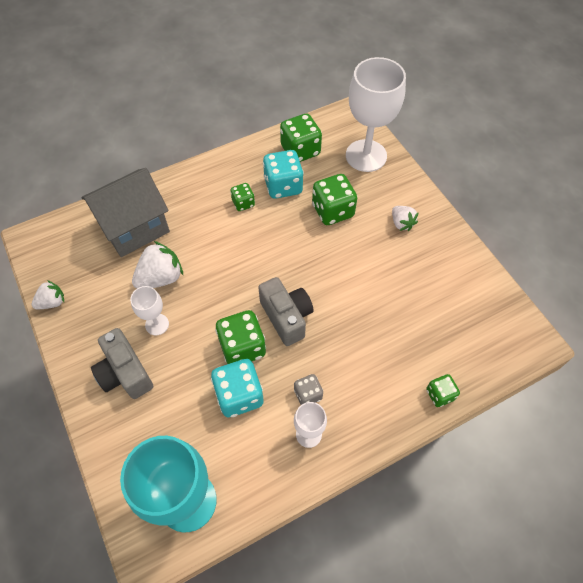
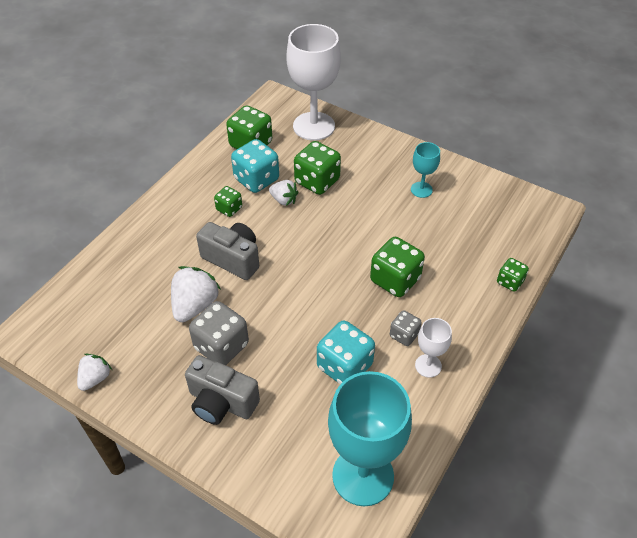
camera: 30 degrees left, 10 degrees down
(135, 228) = (135, 275): grey house -> none
(157, 324) = (221, 346): white goblet -> grey dice
(242, 347) = (318, 326): green dice -> green dice (395, 280)
(286, 317) = (339, 283): grey camera -> grey camera (233, 259)
(401, 223) = (384, 167): white strawberry -> white strawberry (284, 200)
(420, 262) = (421, 190): none -> turquoise goblet

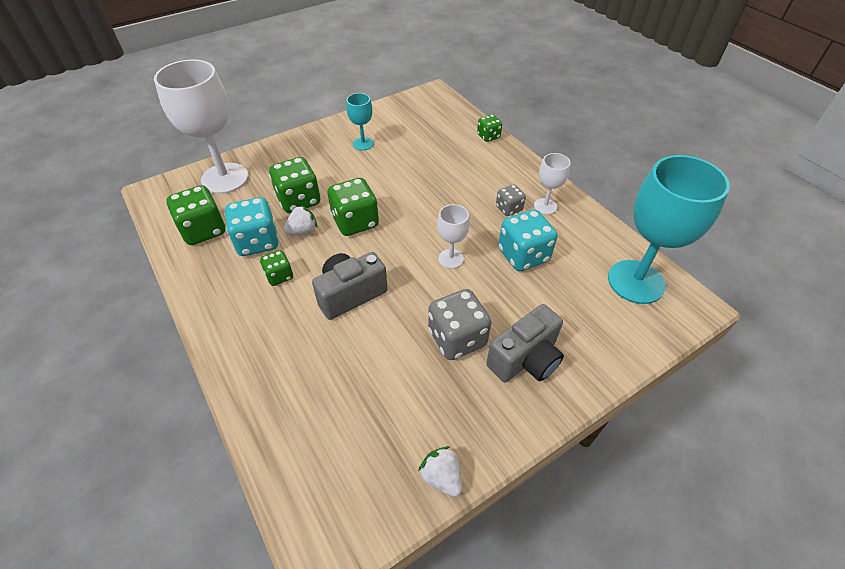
camera: 65 degrees left, 0 degrees up
(195, 305) = (391, 345): white strawberry -> none
(308, 311) = (451, 259): none -> white goblet
(395, 280) = (449, 193): green dice -> green dice (355, 222)

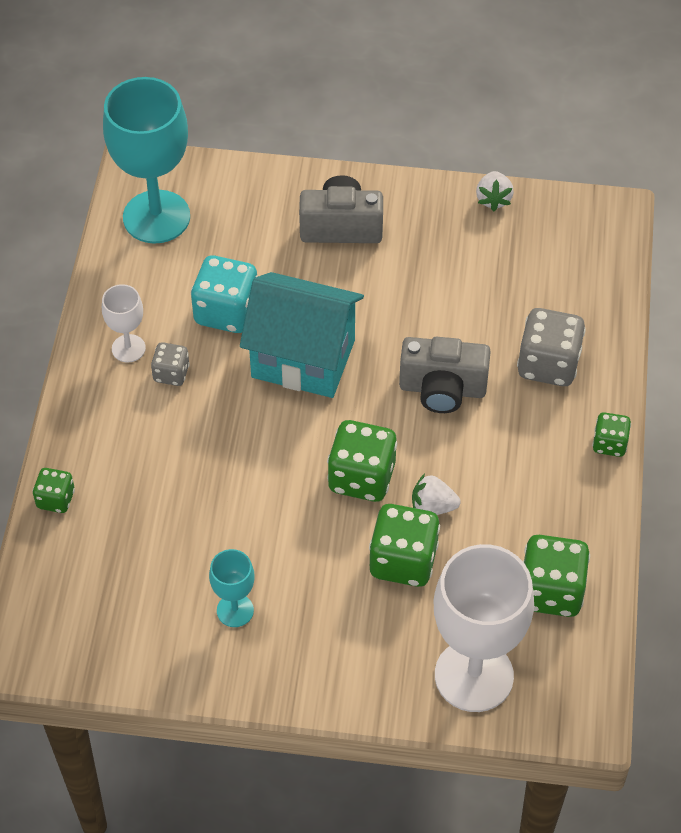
camera: 140 degrees left, 5 degrees up
(257, 242) = (496, 527): turquoise dice -> none
(279, 276) = (501, 461): green dice -> green dice (609, 444)
(451, 259) = (303, 358): white goblet -> turquoise house
(457, 338) = (381, 280): grey dice -> grey dice (548, 364)

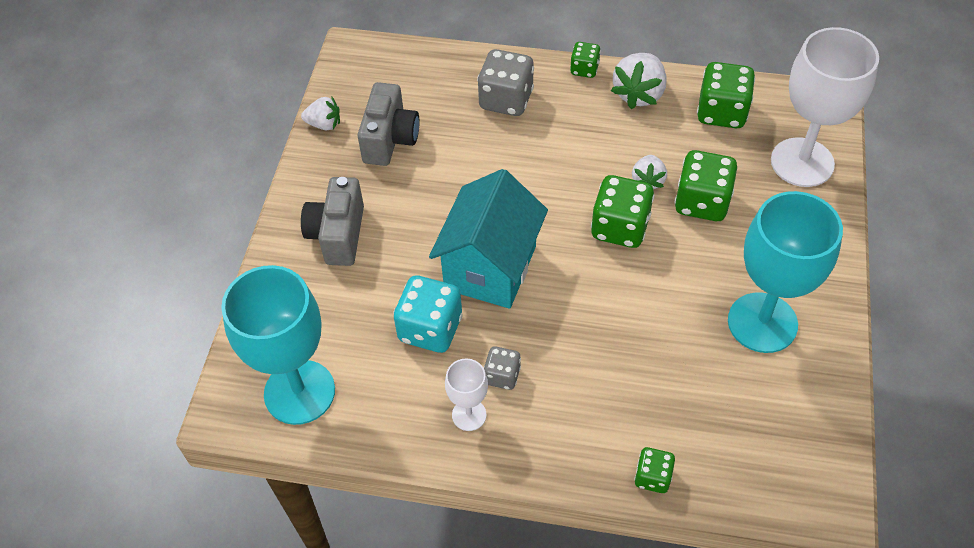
camera: 85 degrees left, 0 degrees up
(235, 610) = (762, 322): turquoise goblet -> turquoise goblet, size x2.09
(442, 389) = (528, 169): grey camera -> grey camera (390, 139)
(573, 501) = (639, 94): none -> white strawberry

